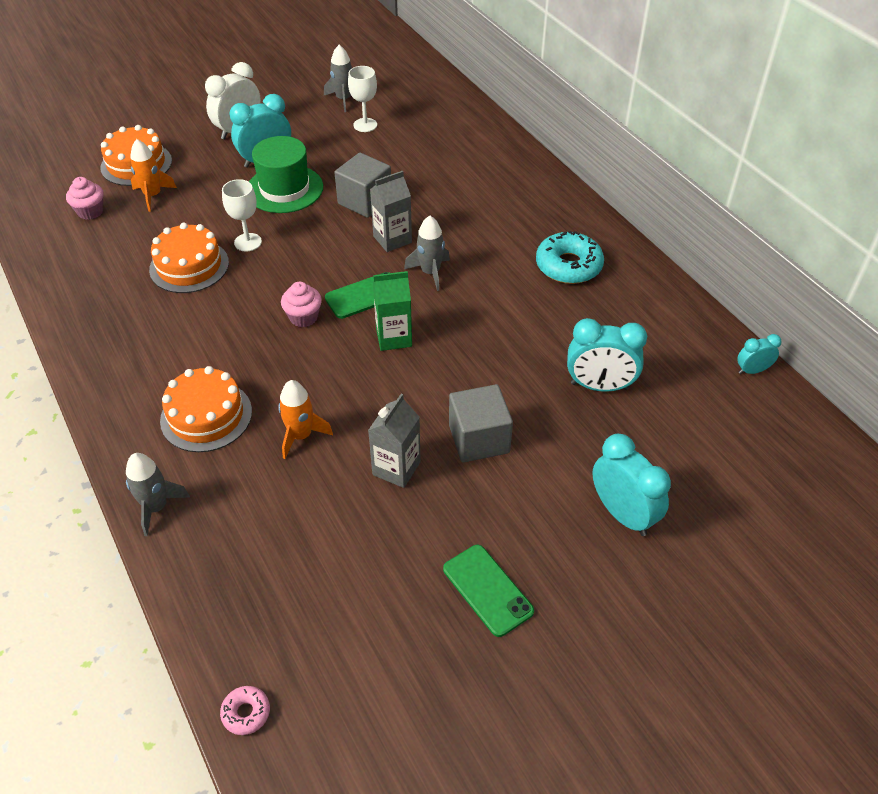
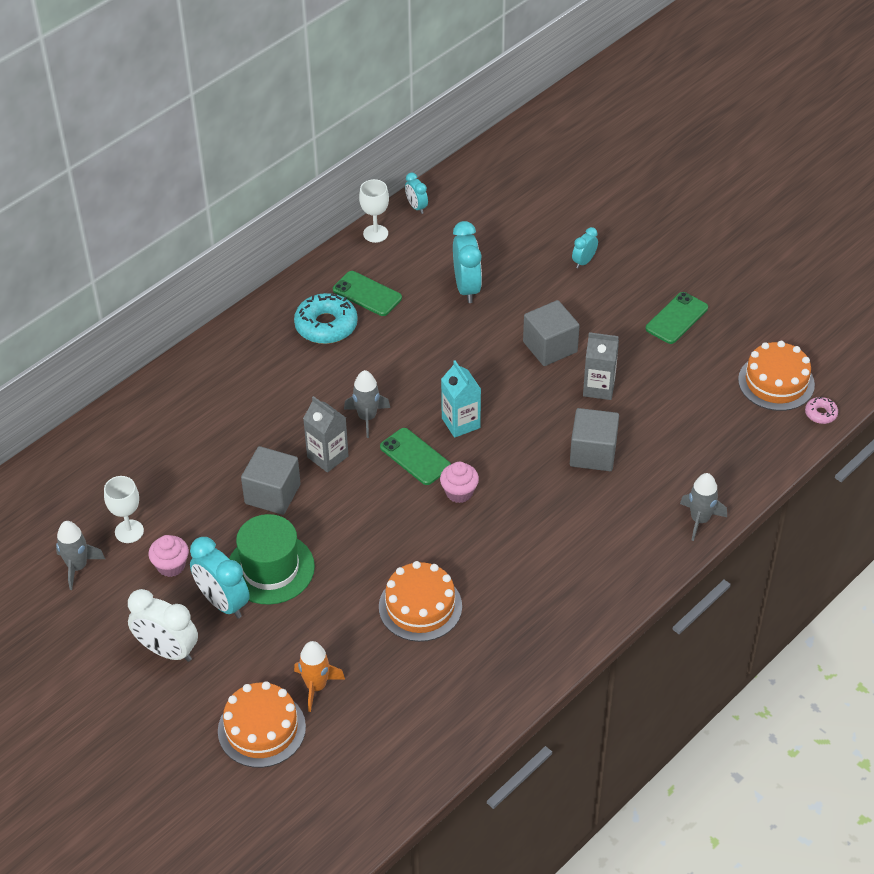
camera: 105 degrees left, 0 degrees up
(90, 212) = (362, 735): pink cupcake -> pink cupcake (171, 566)
(206, 416) = (599, 522): orange cake -> orange cake (776, 382)
(248, 242) = (368, 570): white goblet -> white goblet (375, 233)
(301, 435) = (593, 453): orange rocket -> grey cube
(394, 337) = (461, 423): green carton -> turquoise carton
(609, 303) = (367, 294): none -> green phone
(622, 514) = (584, 261): turquoise clock -> turquoise clock, size x0.54

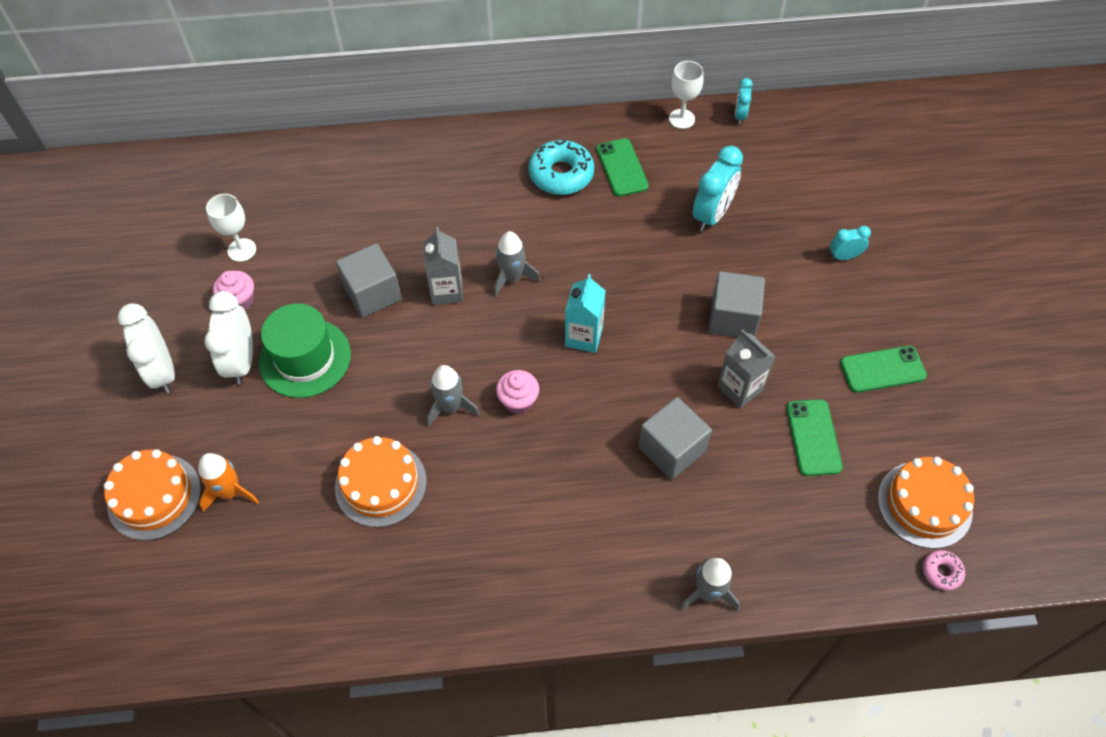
camera: 40 degrees right, 10 degrees up
(78, 567) = (179, 253): grey rocket -> grey rocket (450, 407)
(223, 603) = (242, 361): turquoise clock -> white clock
(415, 457) = (515, 341): green phone -> green phone (813, 437)

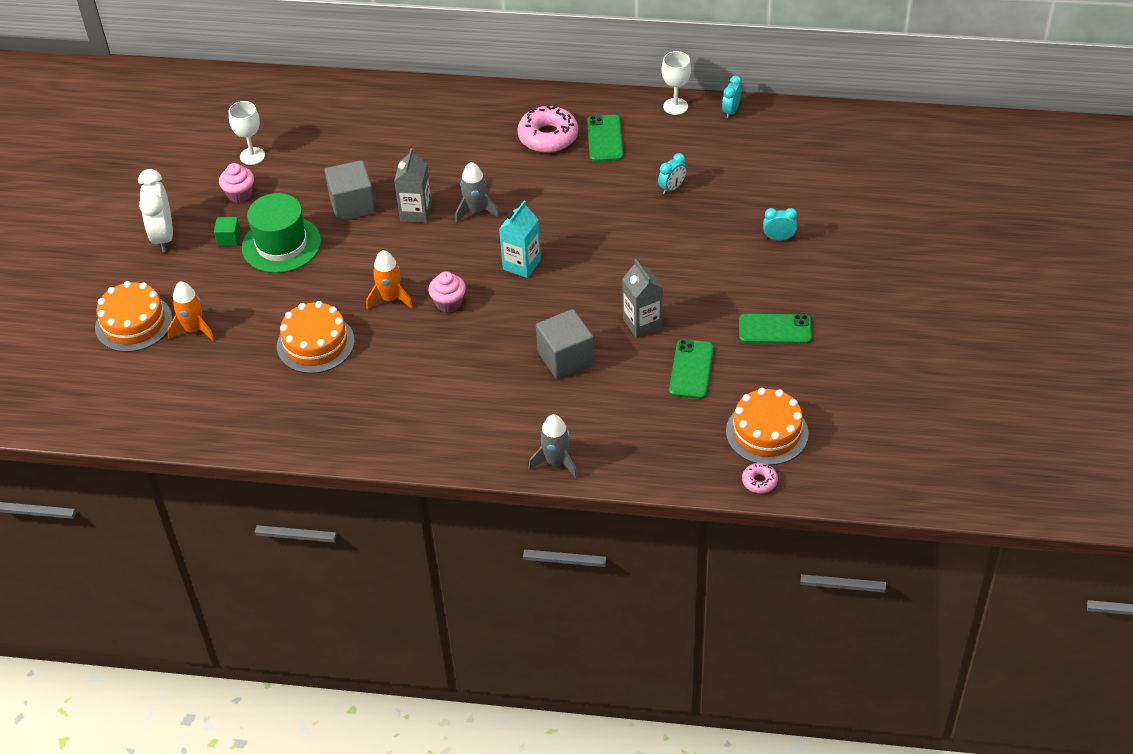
camera: 15 degrees right, 10 degrees down
(242, 361) = (229, 239): white clock -> green cube
(450, 407) = (390, 299): grey rocket -> orange rocket
(561, 174) = (548, 136): turquoise donut -> pink donut
(712, 215) = (672, 188): turquoise clock -> turquoise clock, size x0.54
(733, 318) = (657, 270): grey cube -> none

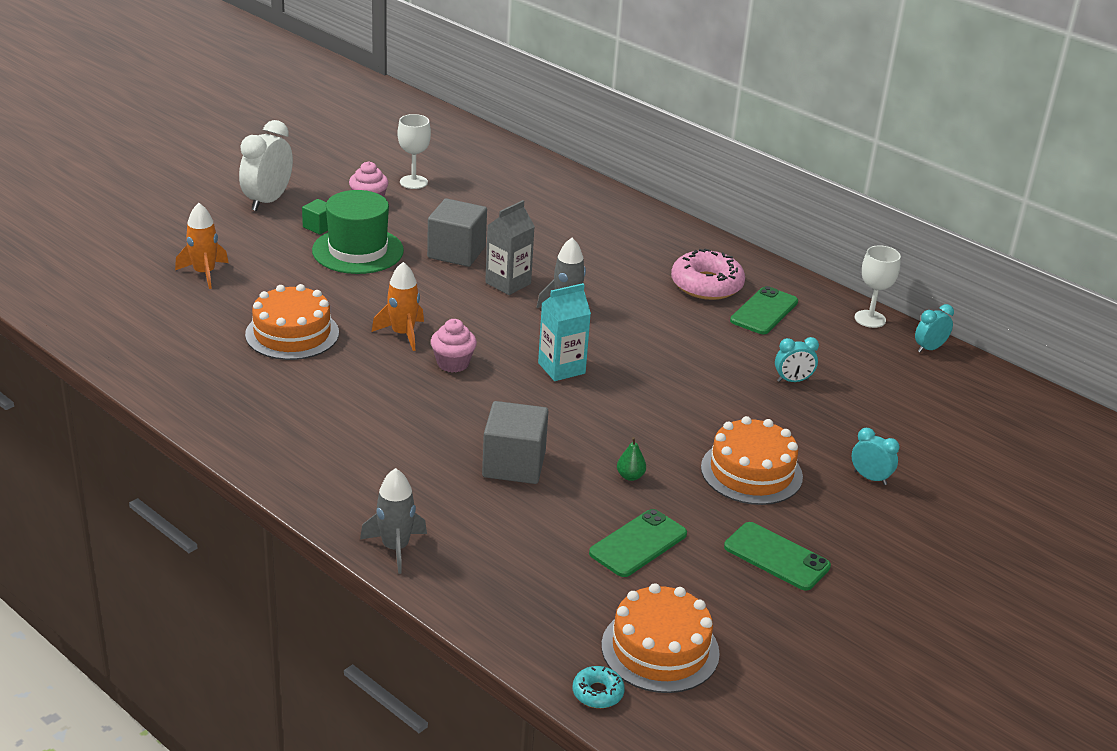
camera: 30 degrees right, 15 degrees down
(133, 323) = (163, 245): orange cake -> orange cake (751, 472)
(642, 323) = (630, 476): grey carton -> green pear
(759, 481) = (597, 693): pink donut -> turquoise donut

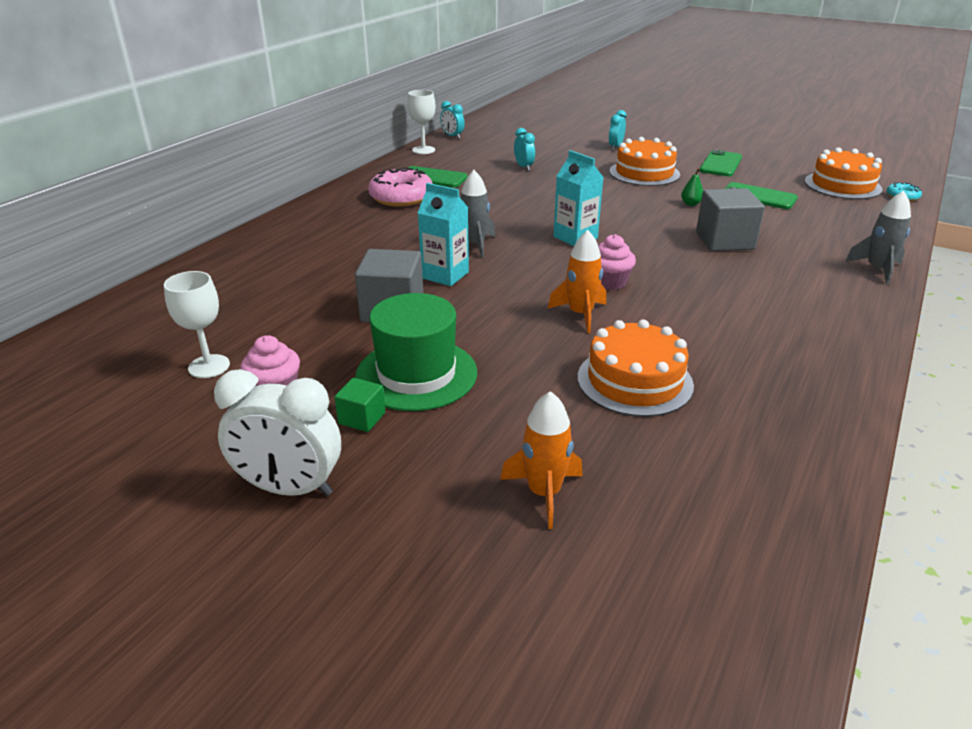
camera: 100 degrees left, 0 degrees up
(508, 283) = (445, 275): grey carton -> turquoise carton

